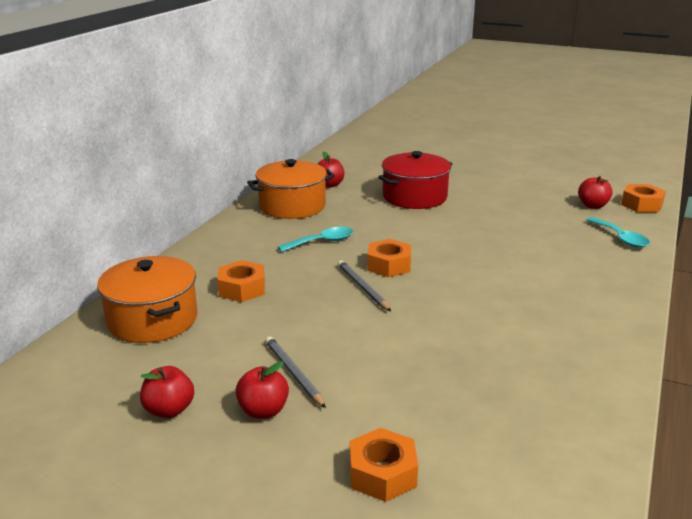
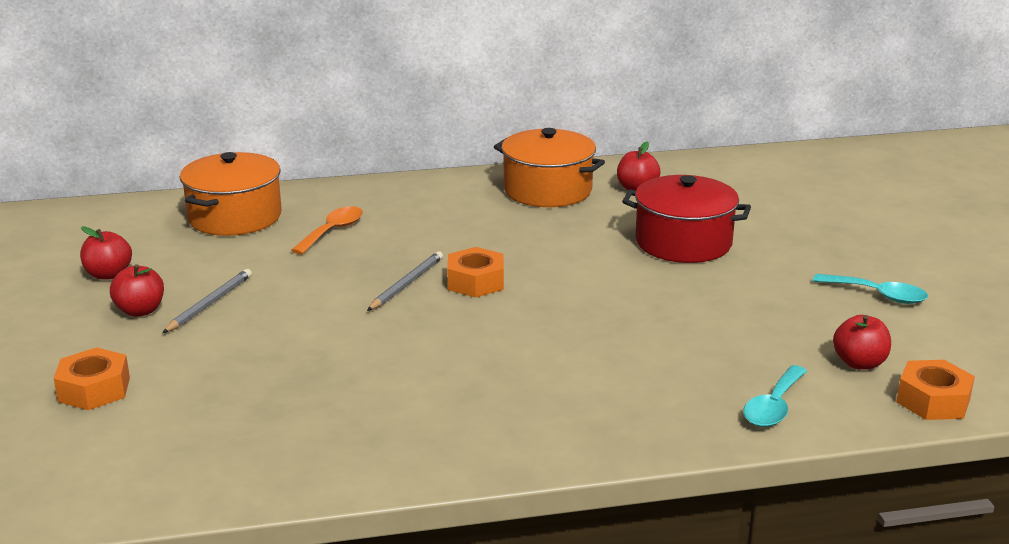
camera: 55 degrees right, 0 degrees up
(242, 289) = (333, 231): orange nut -> orange spoon
(322, 242) = (482, 233): turquoise spoon -> turquoise spoon (878, 295)

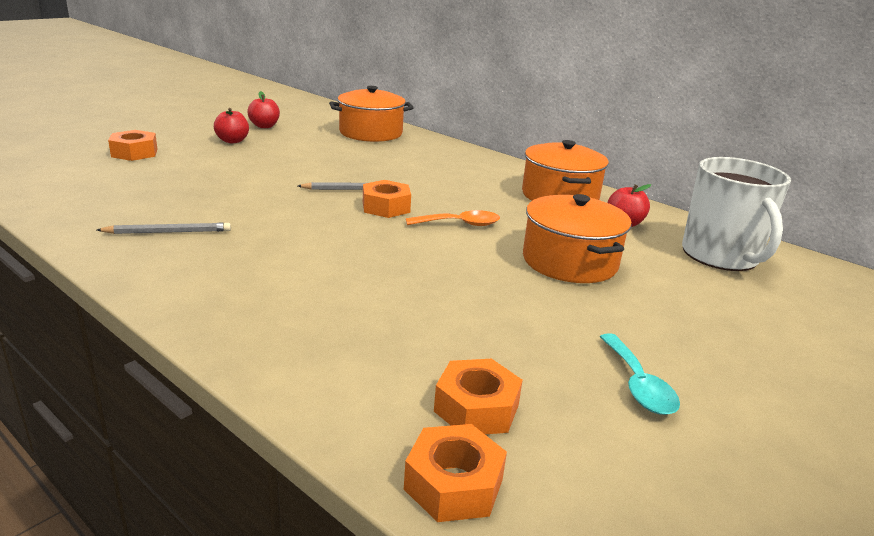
camera: 50 degrees right, 0 degrees up
(209, 304) = (260, 152): grey pencil -> grey pencil (168, 232)
(333, 231) = (391, 156): orange spoon -> orange spoon (460, 224)
(683, 242) = (569, 261): red pot -> orange pot
(734, 180) = (721, 256): none -> white mug
(773, 407) = (330, 376): turquoise spoon -> none
(859, 363) = (476, 408): red apple -> orange nut

